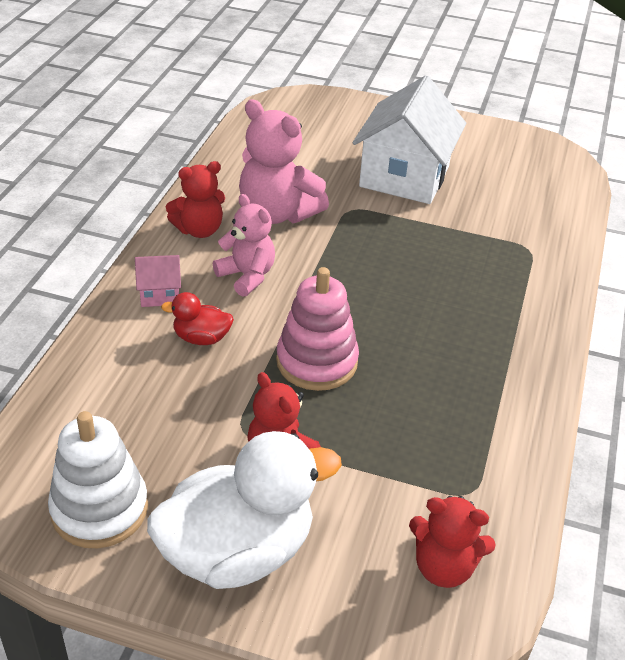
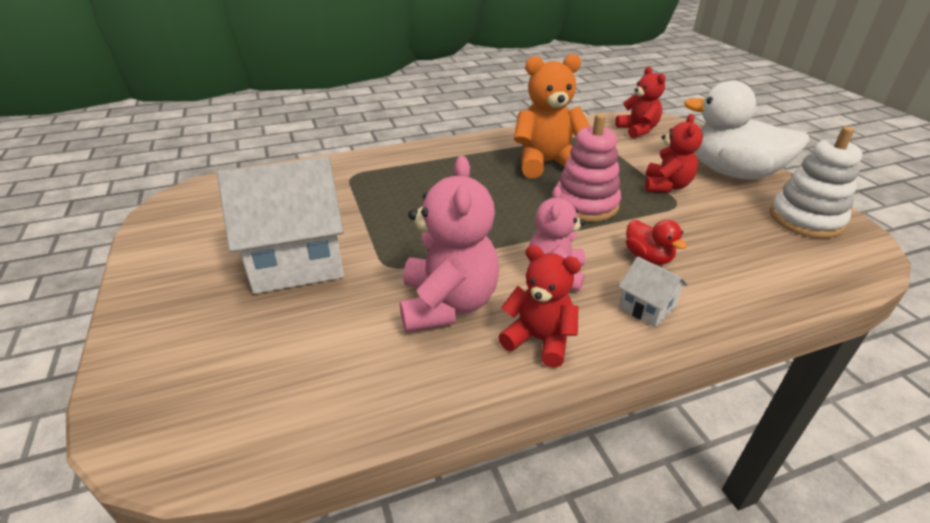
camera: 125 degrees left, 5 degrees down
(159, 293) = (647, 307): pink house -> white house
(430, 394) = (546, 163): none -> orange teddy bear

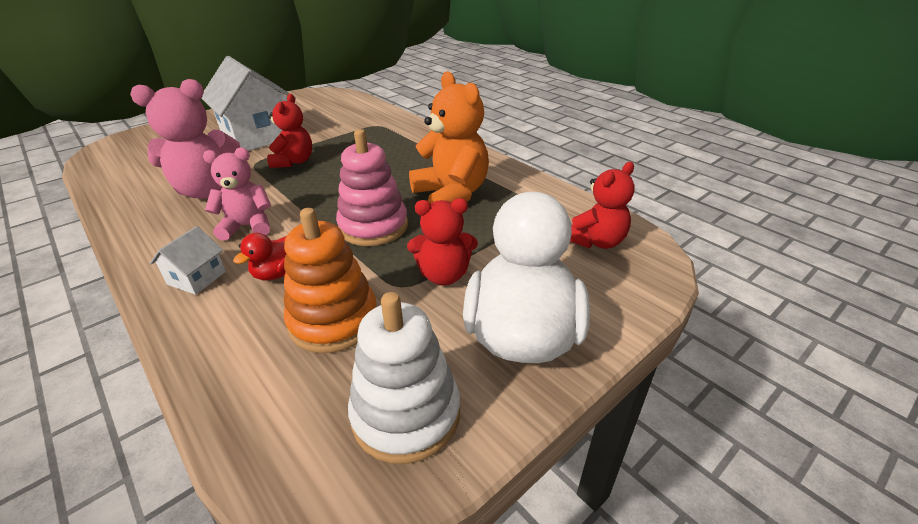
camera: 70 degrees right, 0 degrees up
(539, 340) = (161, 231): red teddy bear -> red teddy bear (294, 162)
(717, 236) = (334, 320): none -> orange stacking toy

